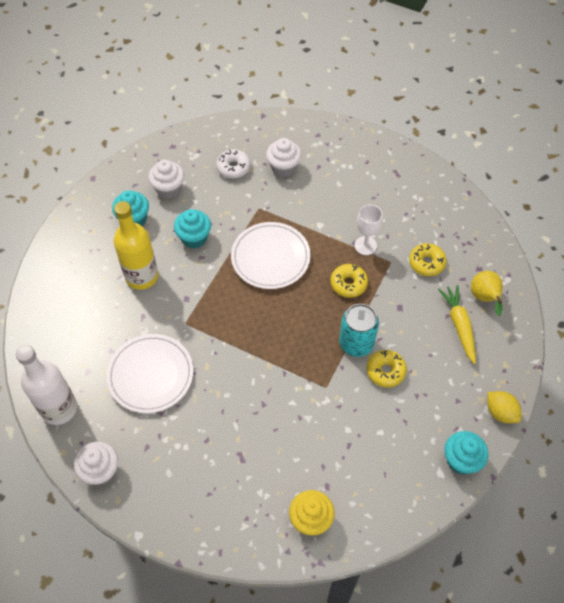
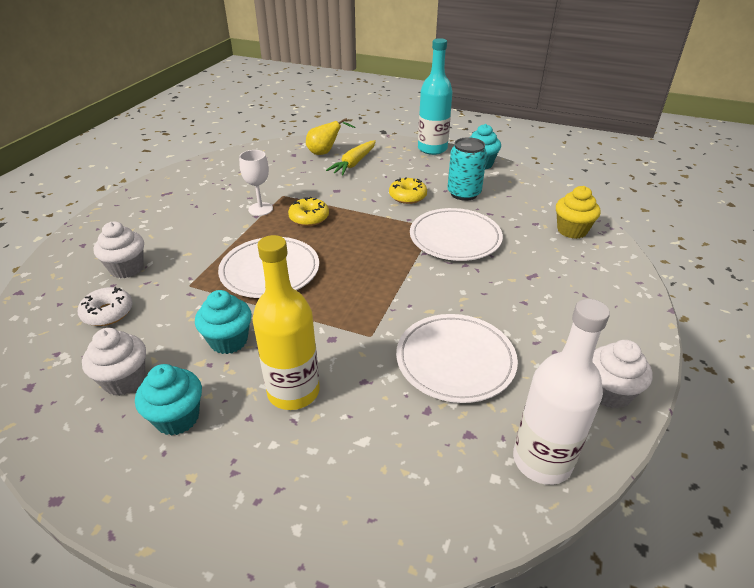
camera: 95 degrees left, 20 degrees down
(305, 403) = (455, 238): none -> white plate
(356, 343) = (380, 212): turquoise can -> turquoise can (464, 193)
(426, 263) = (285, 177): yellow donut -> none
(459, 326) = (354, 163): yellow carrot -> yellow carrot turned 45 degrees counterclockwise
(500, 412) = (432, 149): yellow lemon -> turquoise bottle

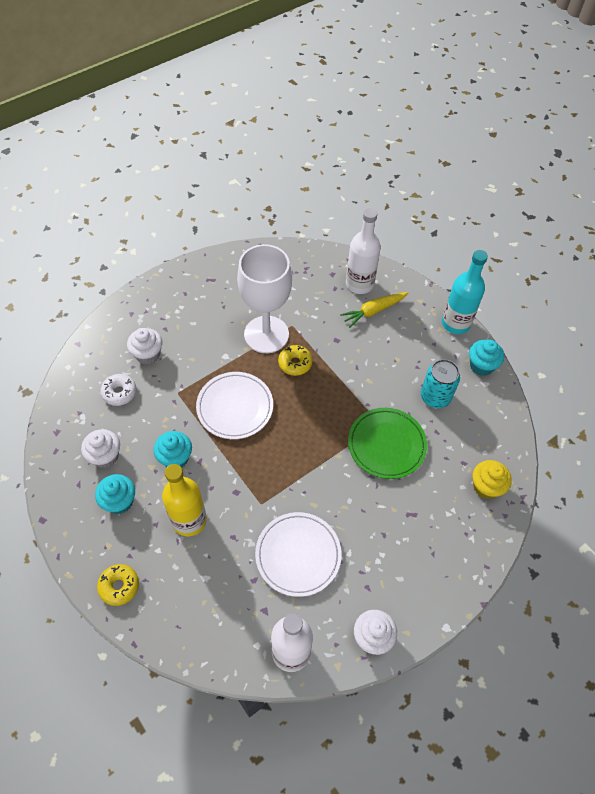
camera: 30 degrees right, 20 degrees up
(260, 209) = (266, 334): white goblet -> white goblet, size x2.18
(325, 153) = (359, 284): yellow pear -> white bottle
(407, 196) = (386, 377): yellow donut -> yellow donut (119, 586)
(455, 238) = (386, 444): white plate -> green plate

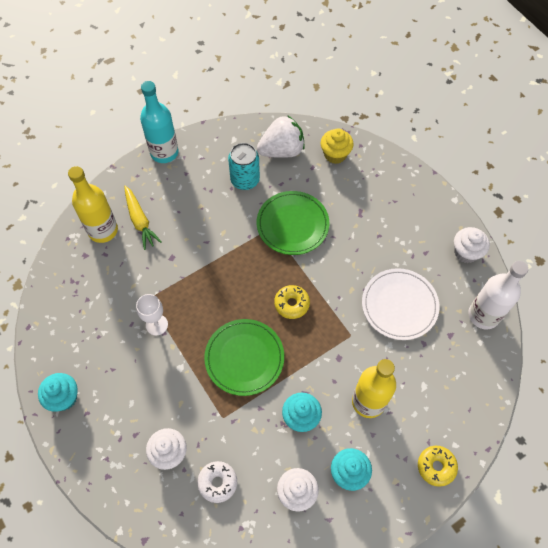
camera: 85 degrees left, 5 degrees up
(235, 407) = (244, 358): white plate -> green plate
(266, 334) = (156, 325): white goblet -> white goblet, size x0.46
(295, 363) = (196, 298): yellow donut -> yellow donut (291, 304)
(359, 284) = (103, 230): white bottle -> yellow bottle
(480, 431) = (282, 150): none -> white strawberry
(481, 366) = (214, 139): turquoise cupcake -> turquoise cupcake (64, 397)

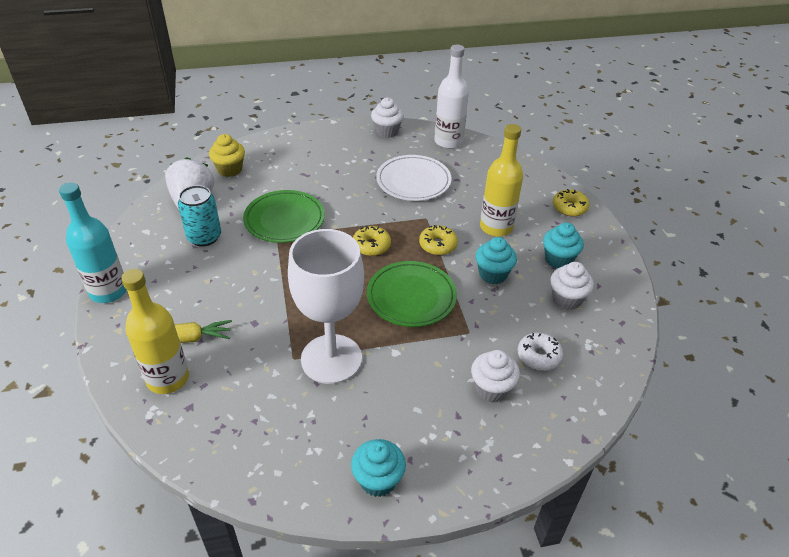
camera: 70 degrees left, 20 degrees down
(156, 325) = (331, 359): white goblet -> white goblet, size x2.18
(318, 358) = (438, 245): none -> yellow donut

